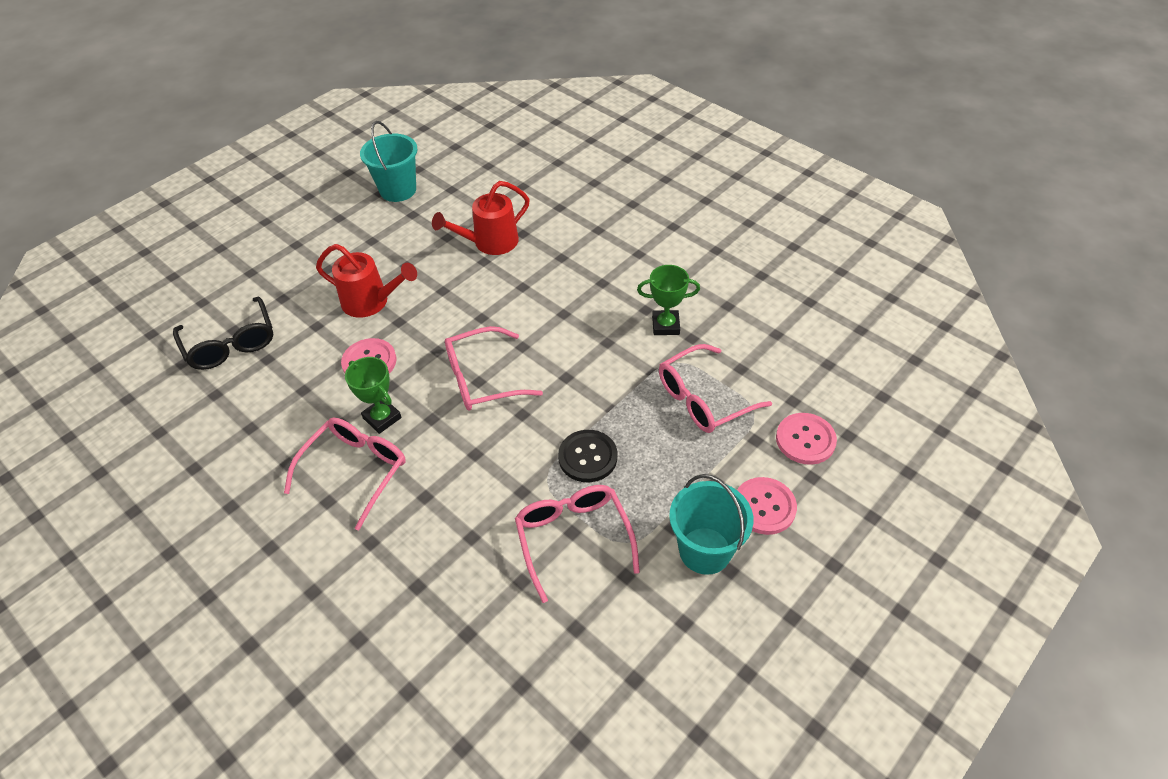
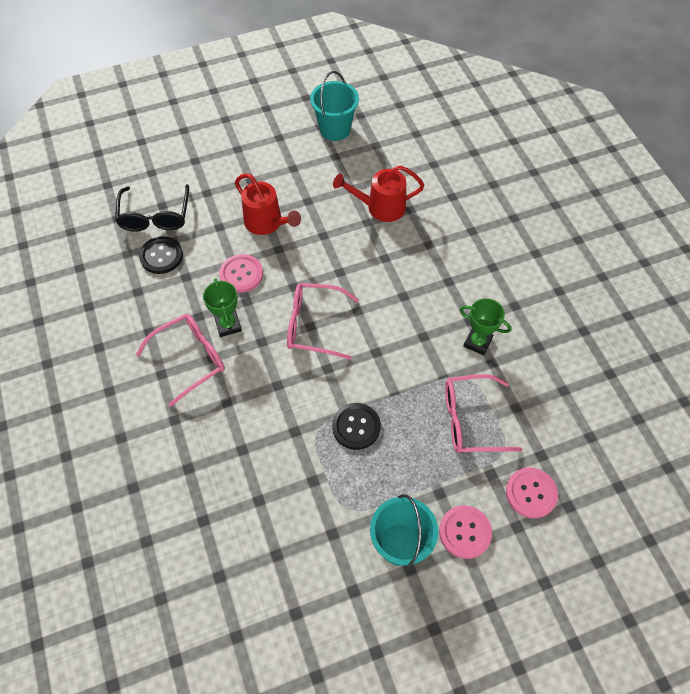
camera: 25 degrees right, 10 degrees up
(260, 380) = (161, 256): none -> black button
(573, 538) = (311, 486): pink glasses -> none

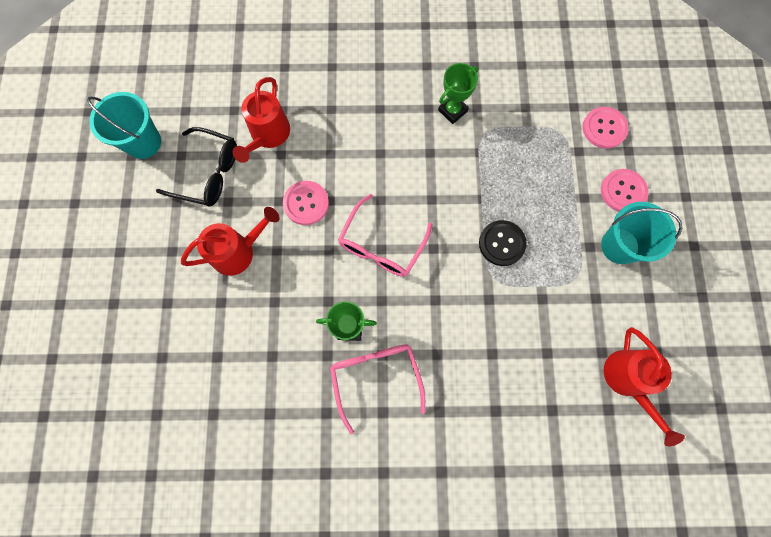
camera: 70 degrees left, 15 degrees up
(155, 216) = (174, 369): black glasses -> black glasses (208, 173)
(161, 256) = (233, 376): black button -> none
(241, 274) = (293, 297): pink button -> pink button (306, 203)
(254, 589) = (628, 381): none -> red watering can
(470, 420) = (525, 147): pink glasses -> none

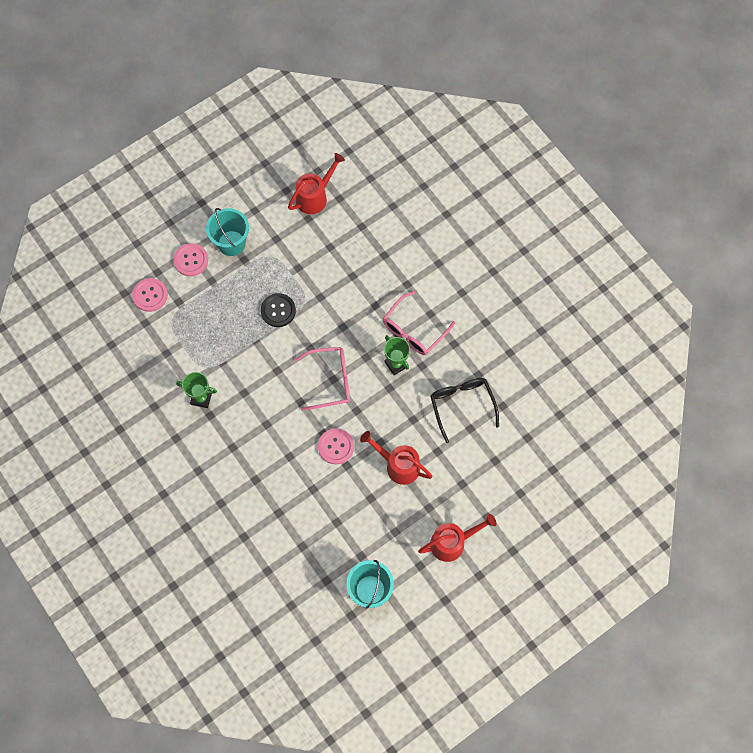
camera: 125 degrees left, 5 degrees down
(208, 173) = (360, 526): black glasses -> black glasses (462, 405)
(268, 136) = (305, 507): red watering can -> red watering can (453, 542)

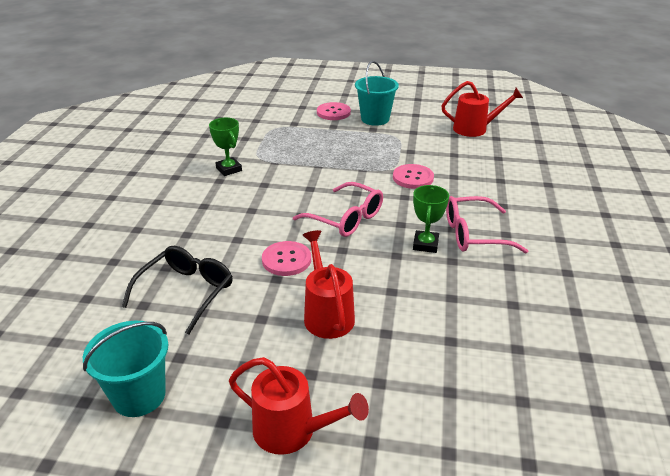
camera: 45 degrees right, 35 degrees down
(150, 295) = (280, 112): pink button -> pink button (413, 178)
(278, 310) = (361, 162): black button -> none
(462, 405) = (463, 315): black glasses -> black glasses (186, 292)

